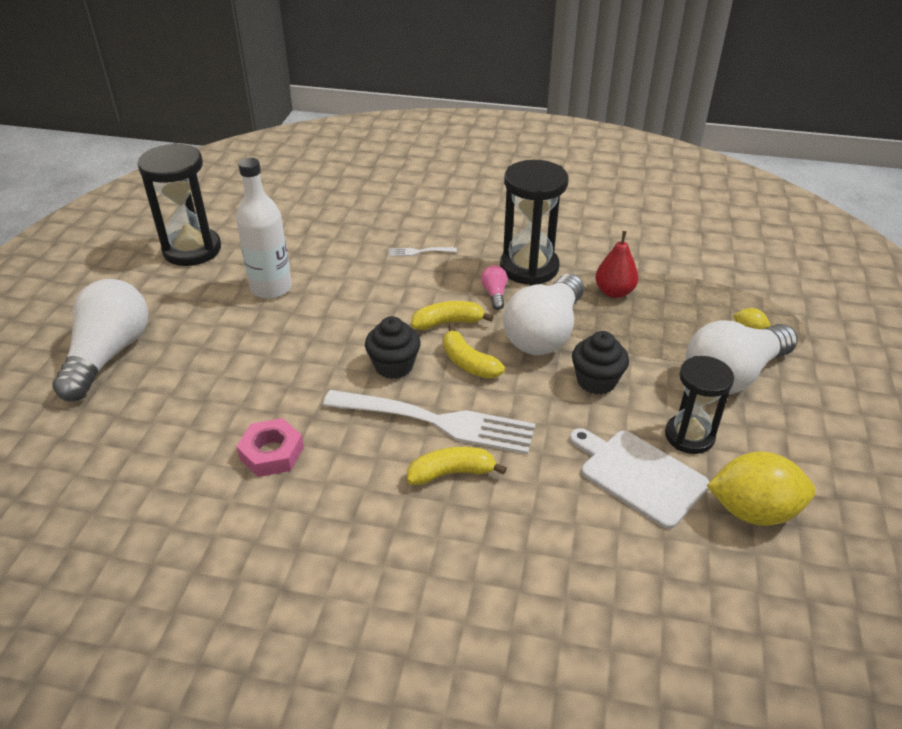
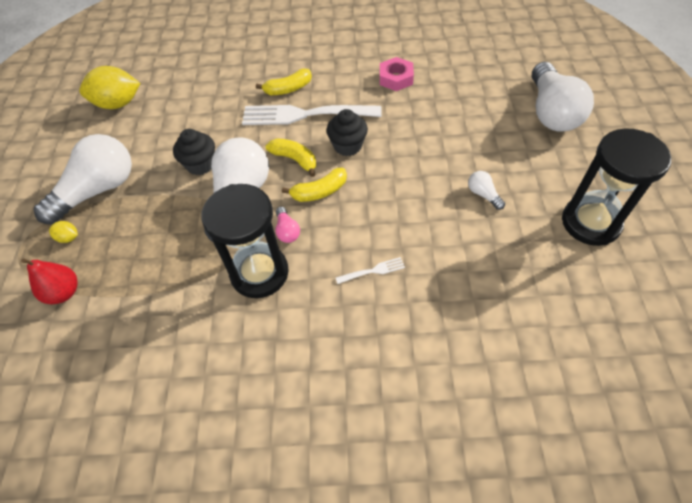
camera: 170 degrees right, 15 degrees up
(271, 288) = (483, 194): white bottle -> white light bulb
(614, 292) = (178, 258): red pear -> red pear (64, 292)
(639, 475) = (179, 109): white cutting board -> none
(689, 436) = (143, 138): black hourglass -> none

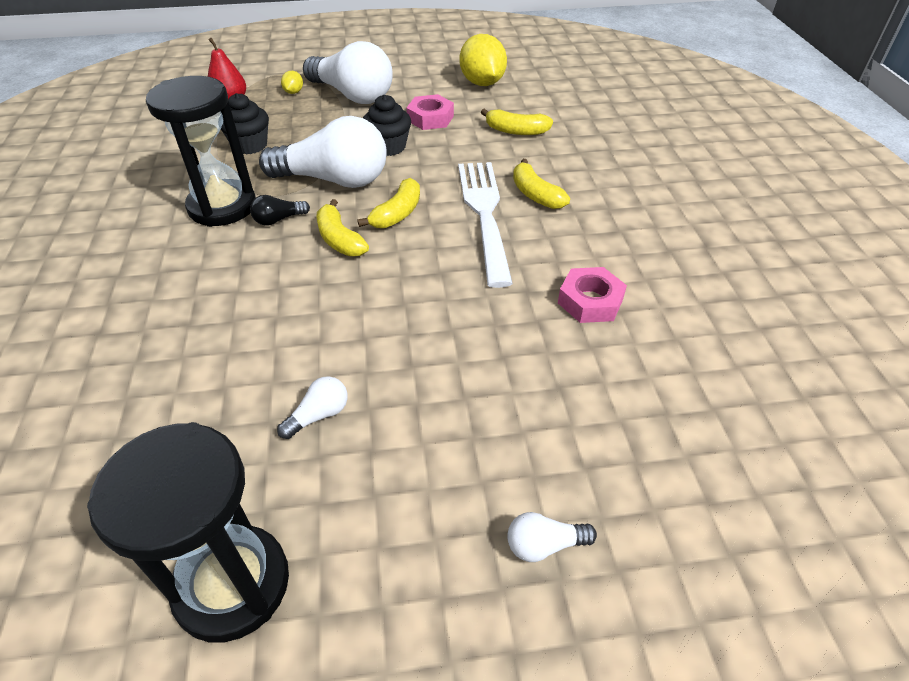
camera: 80 degrees right, 10 degrees down
(164, 138) = (430, 118): none -> pink nut
(203, 91) = (516, 131): none -> yellow banana
(287, 231) = (278, 219): pink light bulb -> black light bulb
(347, 146) = (425, 258): black cupcake -> black cupcake (250, 145)
(373, 271) = (200, 295): white fork -> none
(551, 112) = (544, 545): white light bulb -> white light bulb, size x0.41

